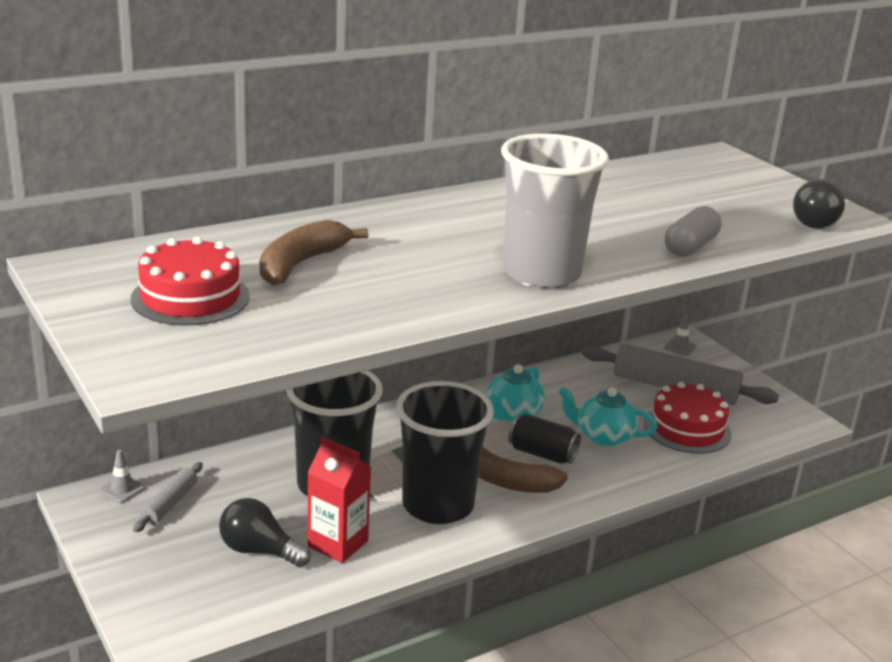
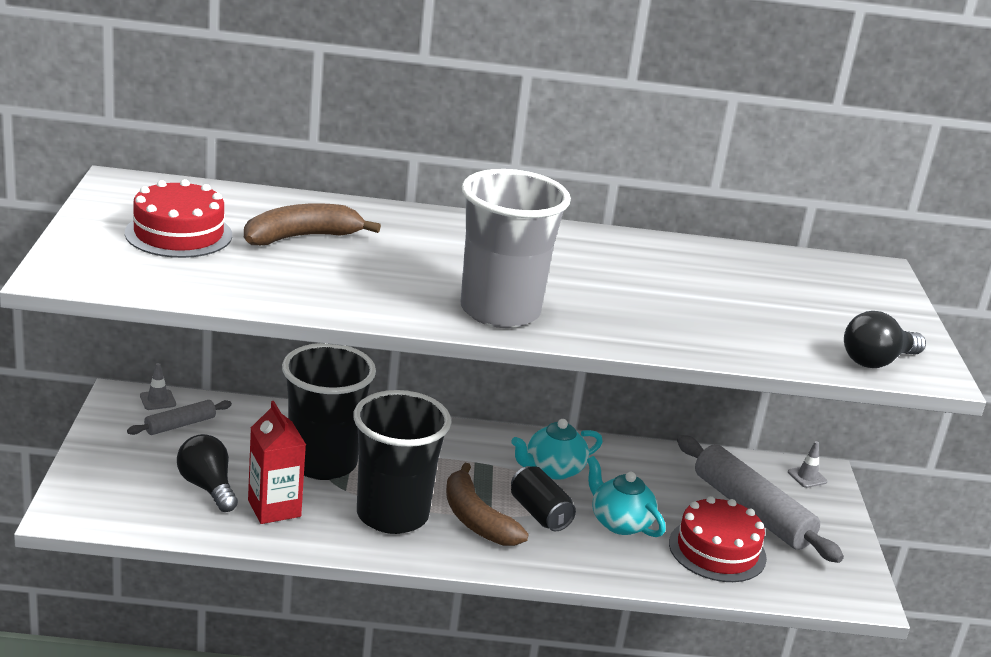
camera: 30 degrees right, 0 degrees up
(690, 247) = (690, 338): grey capsule -> none

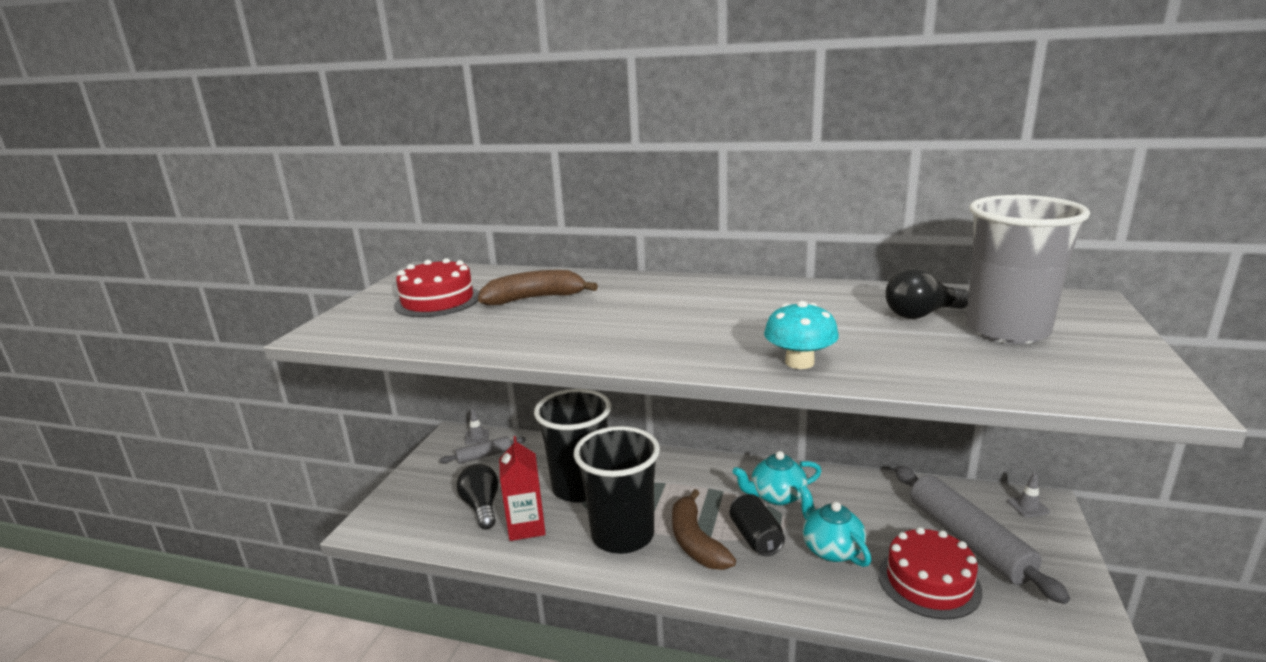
camera: 20 degrees right, 5 degrees down
(500, 311) = (677, 349): grey cup -> grey cup (1007, 330)
(626, 331) = (799, 362): none -> turquoise mushroom
(876, 361) = (1090, 386): black light bulb -> black light bulb (921, 314)

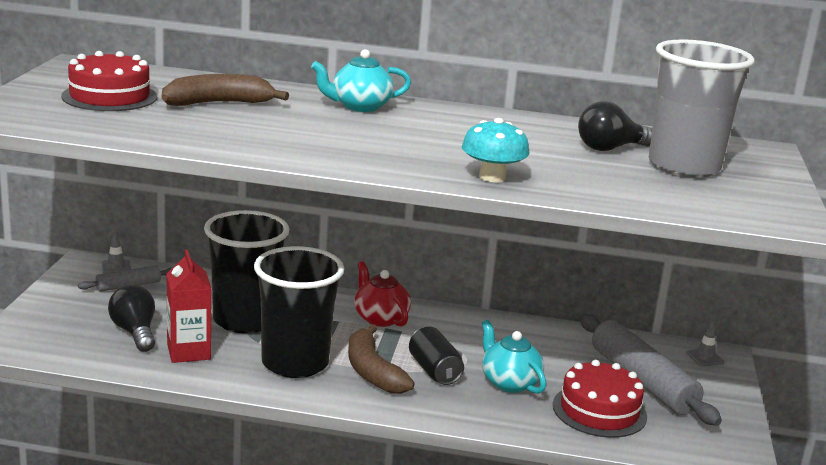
camera: 10 degrees left, 0 degrees up
(703, 477) = (380, 318): none -> red teapot
(776, 496) = (457, 338): turquoise teapot -> turquoise teapot (359, 106)

